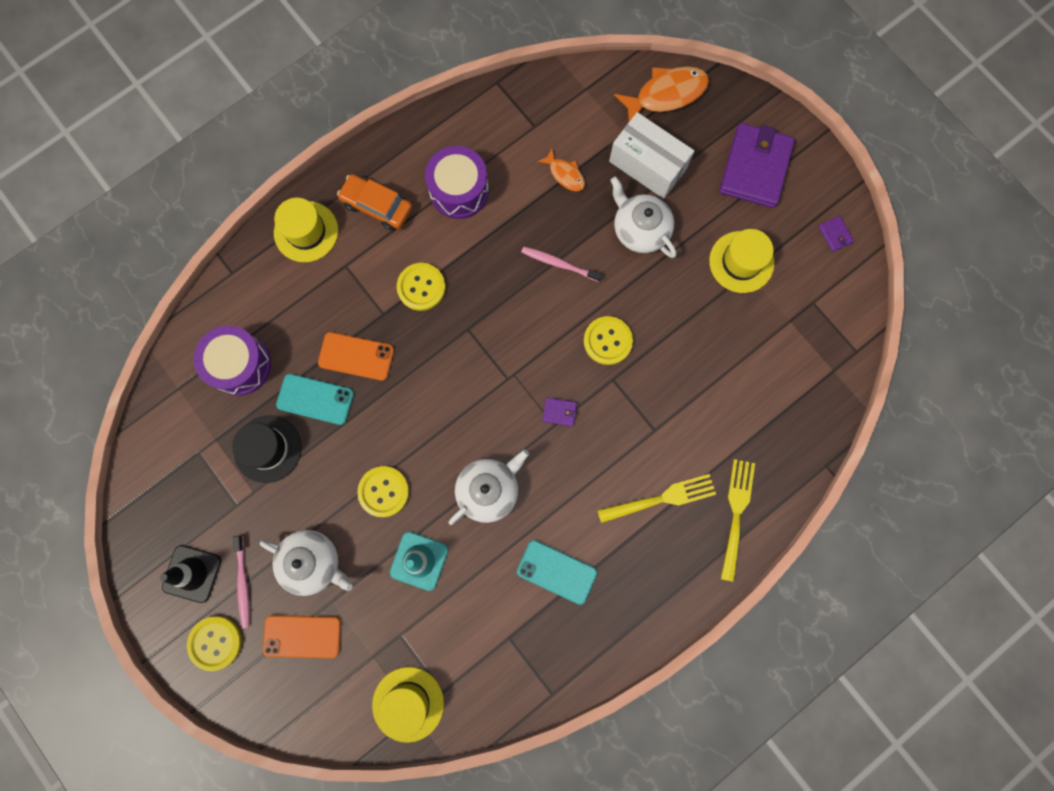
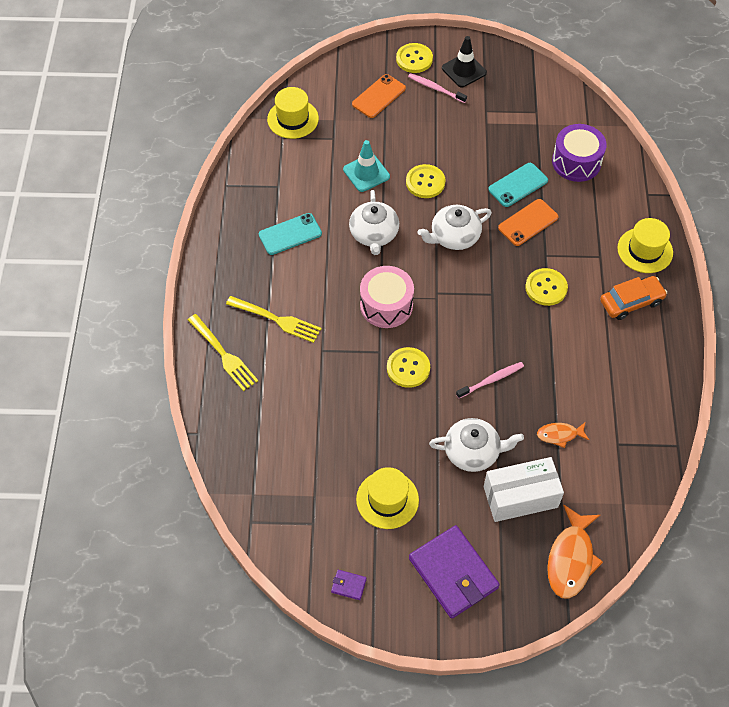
camera: 130 degrees right, 20 degrees down
(268, 449) = (507, 144): black hat -> none
(312, 562) = (416, 125): white teapot -> white teapot (454, 236)
(459, 190) = (602, 358): purple drum -> none
(559, 412) = (386, 305): purple wallet -> pink drum
(660, 499) = (276, 319): yellow fork -> yellow fork turned 90 degrees counterclockwise

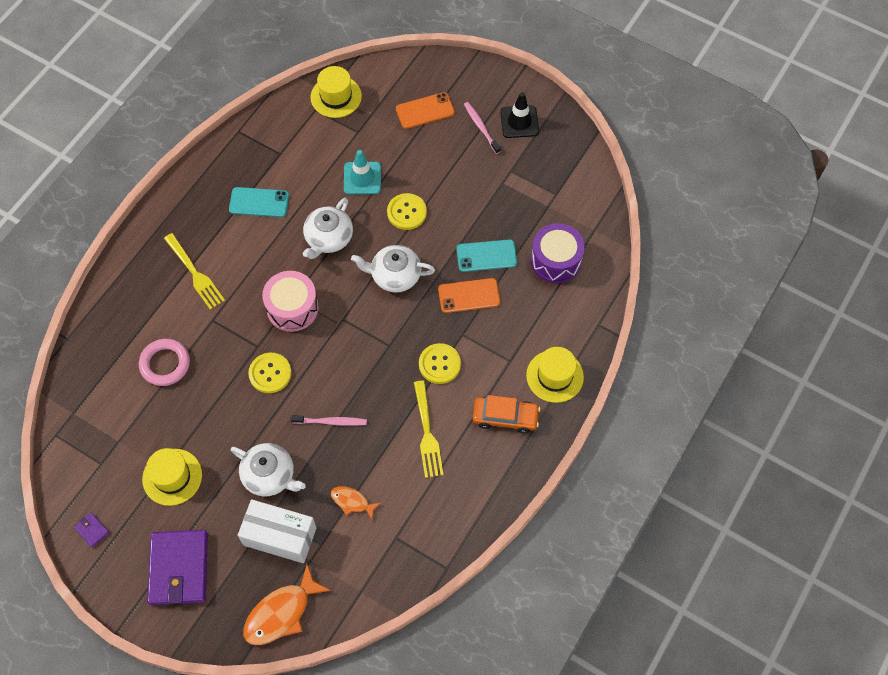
camera: 30 degrees right, 5 degrees up
(223, 354) = (132, 281): yellow fork -> yellow fork (427, 432)
(307, 408) = (165, 364): none -> pink ring
(414, 59) = (482, 89): yellow button -> none

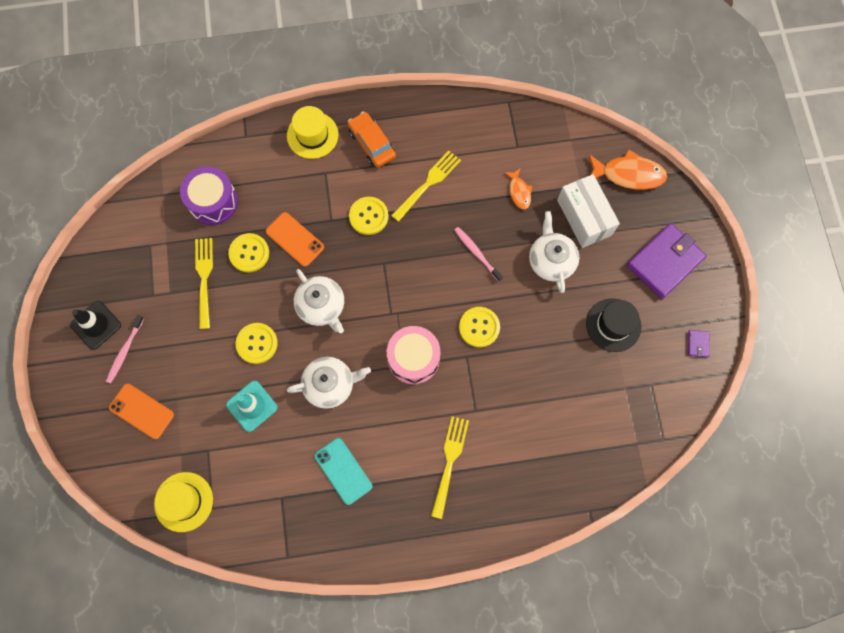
camera: 130 degrees left, 10 degrees up
(165, 364) = (540, 412): pink ring -> none
(172, 477) = (613, 325): yellow hat -> black hat
(486, 256) = (249, 253): turquoise phone -> yellow button
(492, 212) = (204, 279): none -> yellow fork

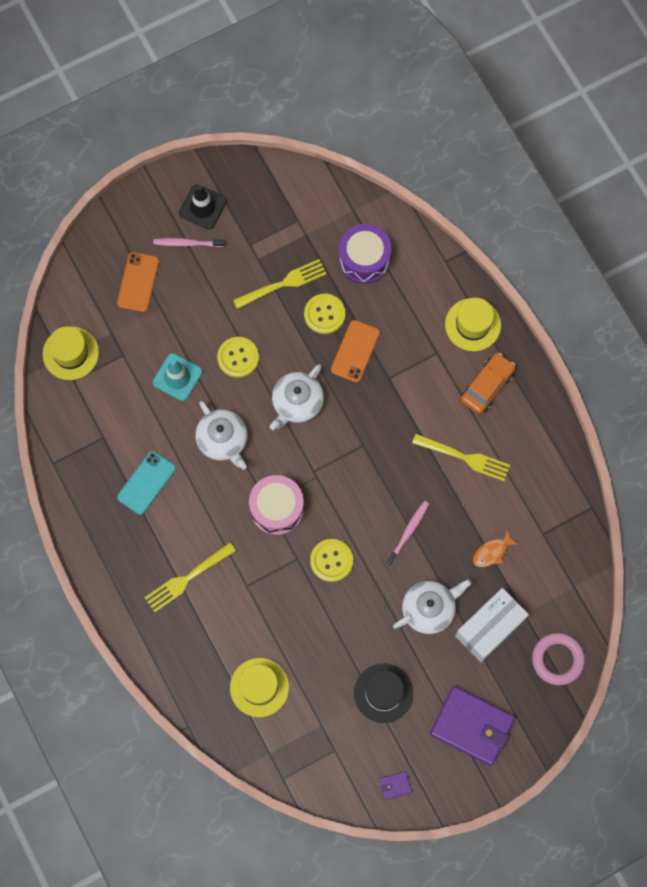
camera: 70 degrees right, 0 degrees up
(368, 216) = (406, 412): yellow button -> none
(449, 463) = (188, 578): yellow fork -> yellow fork turned 150 degrees clockwise
(574, 432) = (259, 687): none -> yellow hat
(628, 174) = (557, 659): orange fish -> pink ring

